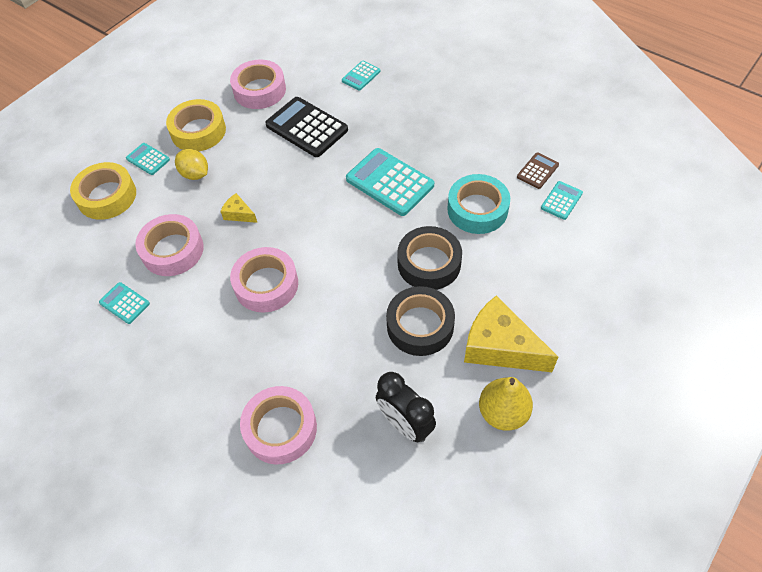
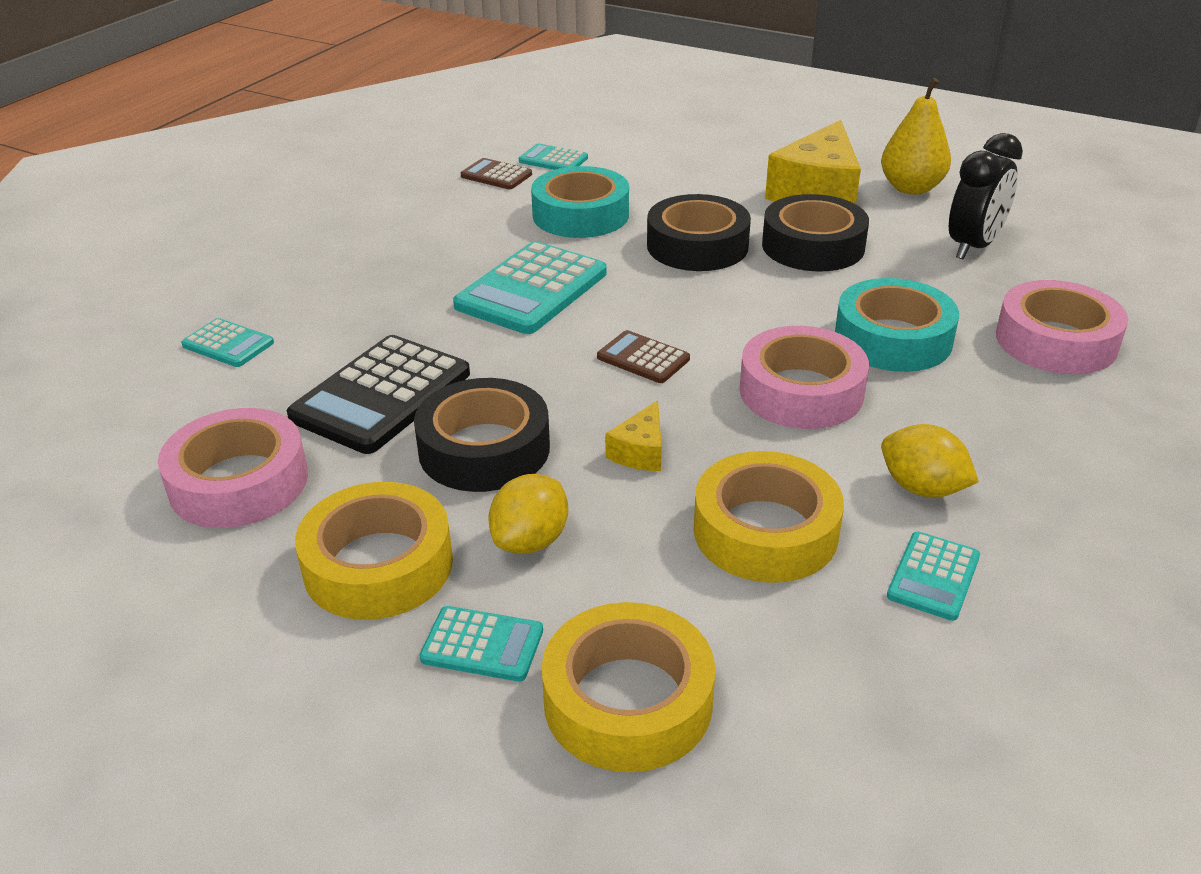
camera: 100 degrees left, 20 degrees down
(148, 159) = (482, 645): turquoise calculator -> turquoise calculator turned 105 degrees counterclockwise
(172, 250) = (765, 531): pink tape -> yellow tape
(178, 316) = (922, 488): none -> yellow lemon
(257, 161) = (484, 449): none -> black tape
(304, 340) = (893, 339): none -> turquoise tape
(312, 223) = (643, 358): none -> brown calculator

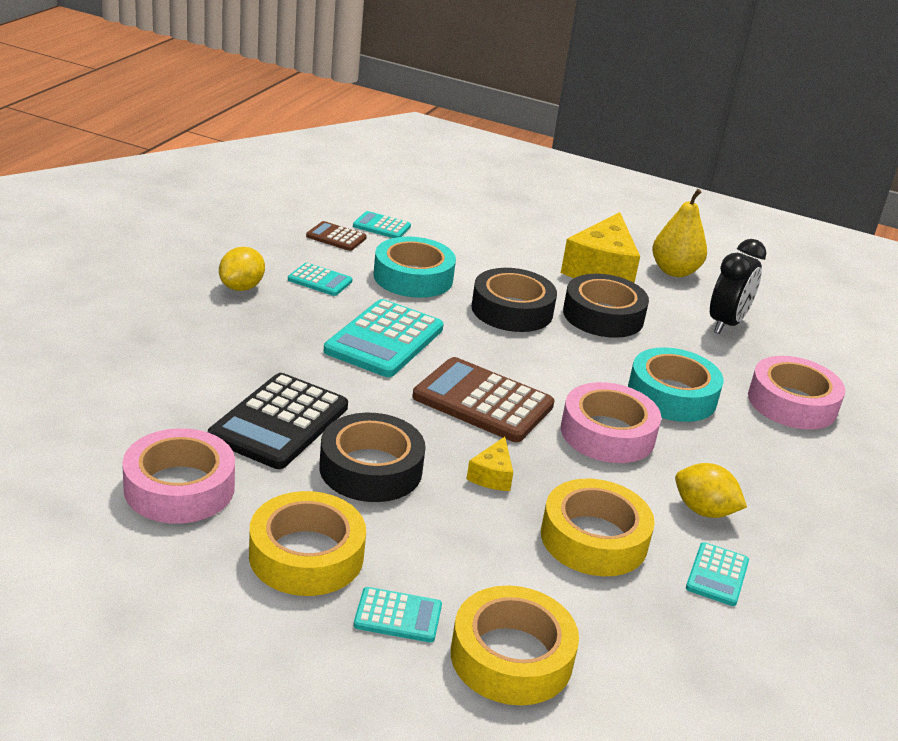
camera: 10 degrees left, 5 degrees down
(228, 344) = (141, 373): turquoise calculator -> turquoise calculator (320, 280)
(530, 541) = (420, 540): yellow lemon -> yellow lemon (241, 287)
(643, 358) = (483, 401): brown calculator -> brown calculator, size x1.93

